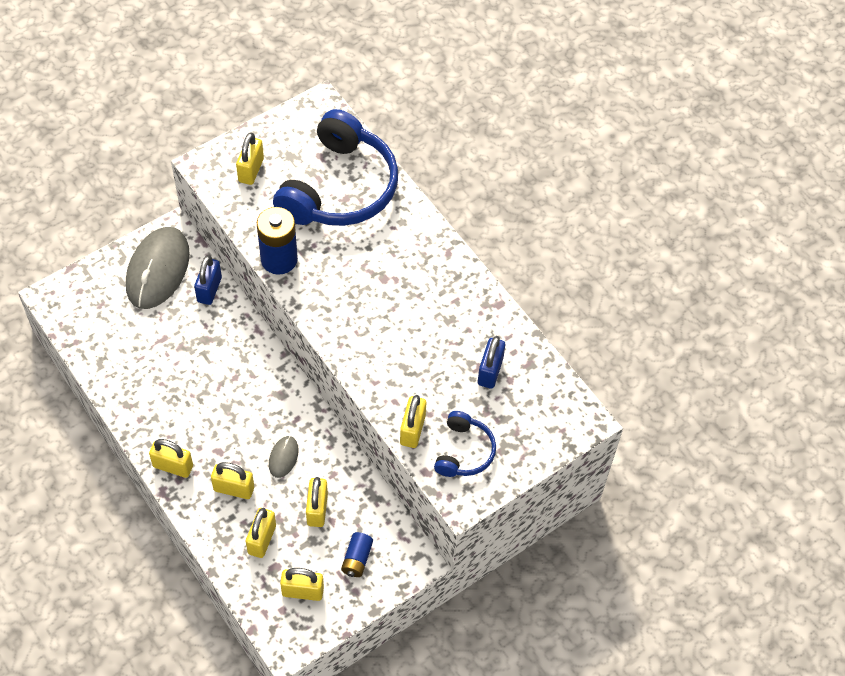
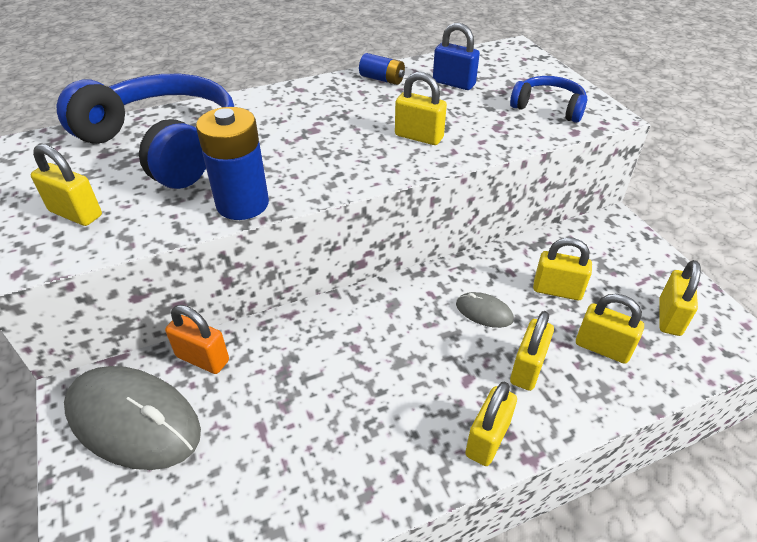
camera: 75 degrees left, 15 degrees down
(209, 289) = (202, 358): blue padlock -> orange padlock
(357, 559) = (619, 265): blue battery -> blue battery (382, 79)
(412, 430) = (521, 134): yellow padlock -> yellow padlock (419, 137)

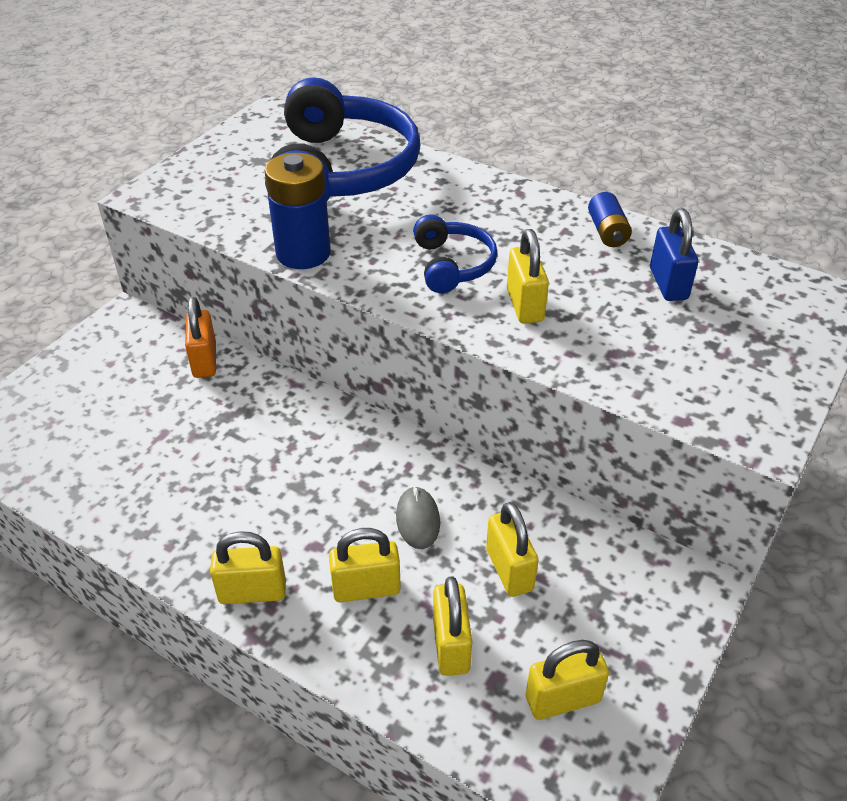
camera: 55 degrees right, 0 degrees up
(76, 213) = (214, 183): yellow padlock -> none
(133, 420) = (121, 361): grey mouse -> none
(548, 107) = (713, 378): blue headphones -> blue headphones (453, 265)

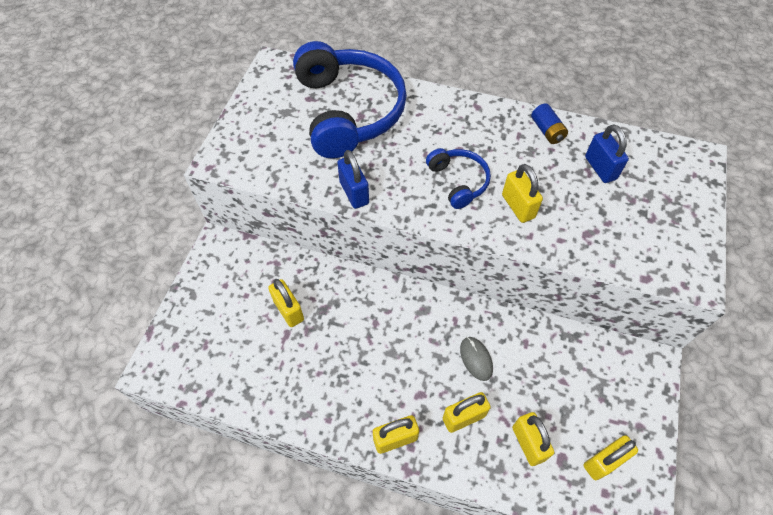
camera: 15 degrees left, 15 degrees up
(205, 361) = (290, 268): orange padlock -> none
(303, 253) = (354, 193): blue battery -> blue padlock
(509, 570) = (543, 381): yellow padlock -> yellow padlock (288, 310)

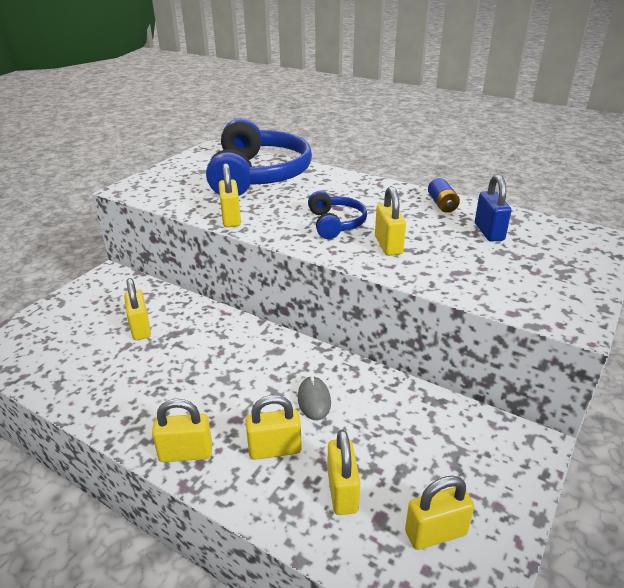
camera: 15 degrees right, 25 degrees down
(354, 193) = (231, 218): blue padlock -> yellow padlock

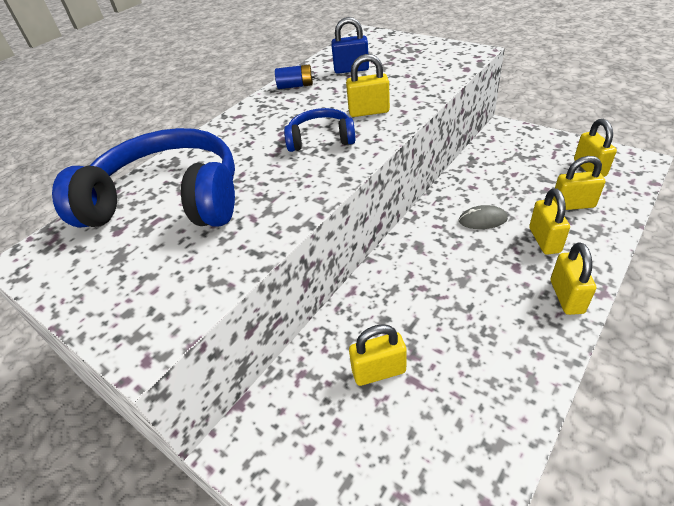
camera: 80 degrees left, 10 degrees up
(231, 218) = (291, 211): yellow padlock -> none

